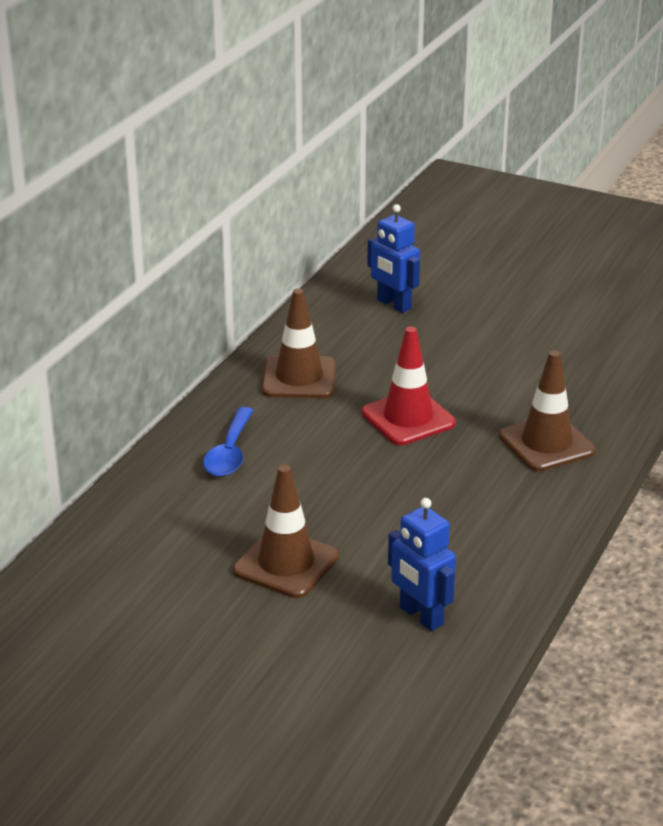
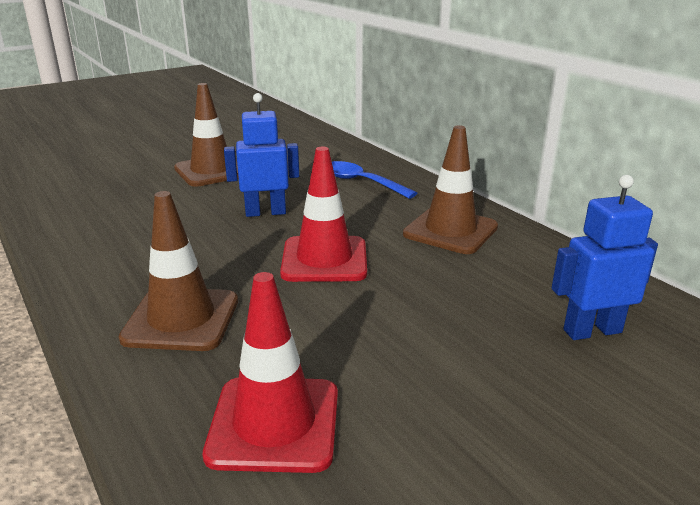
camera: 120 degrees right, 5 degrees down
(420, 616) = (93, 192): blue robot -> blue robot (265, 212)
(586, 374) = (274, 423): none -> red traffic cone

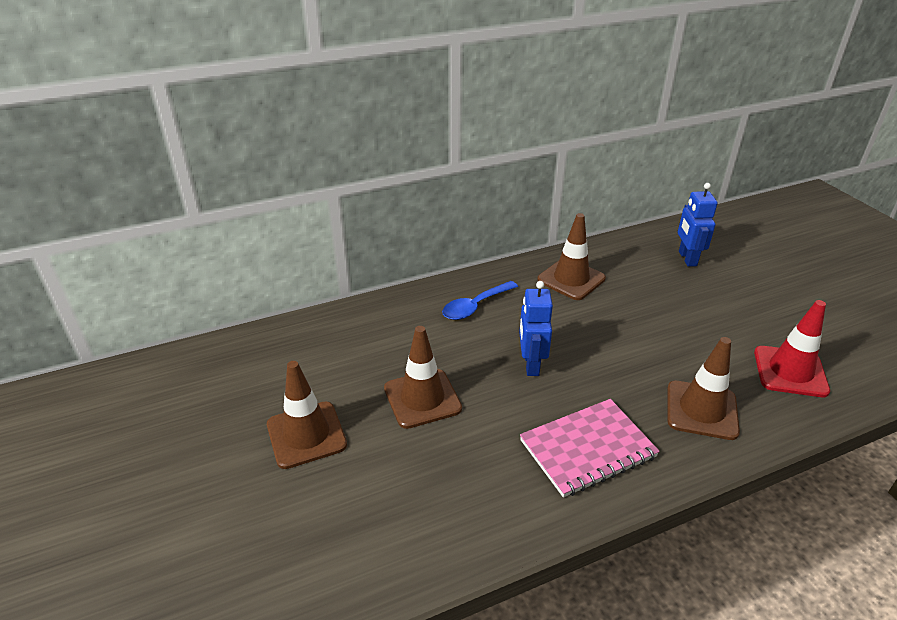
camera: 80 degrees left, 10 degrees up
(129, 243) = (587, 449): none -> pink notebook
(173, 141) = (306, 435): none -> brown traffic cone
(324, 259) = (614, 339): red traffic cone -> none

